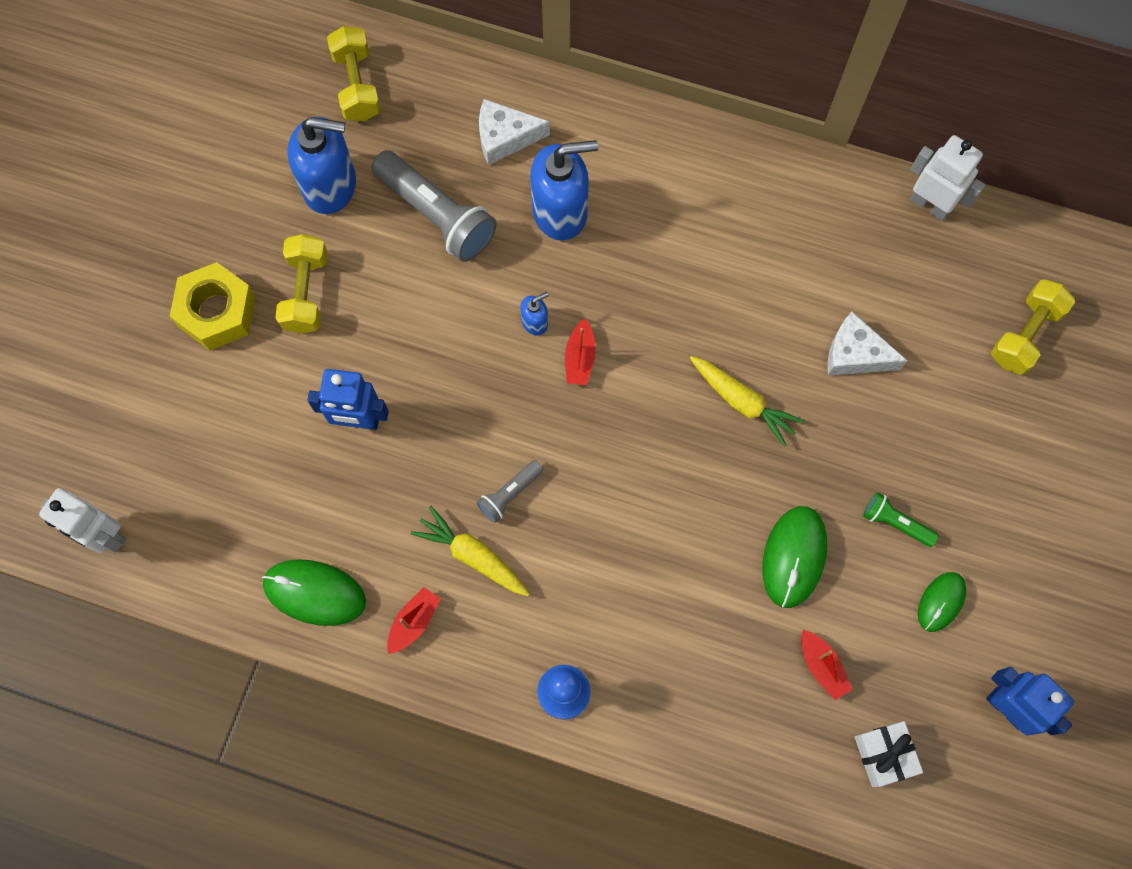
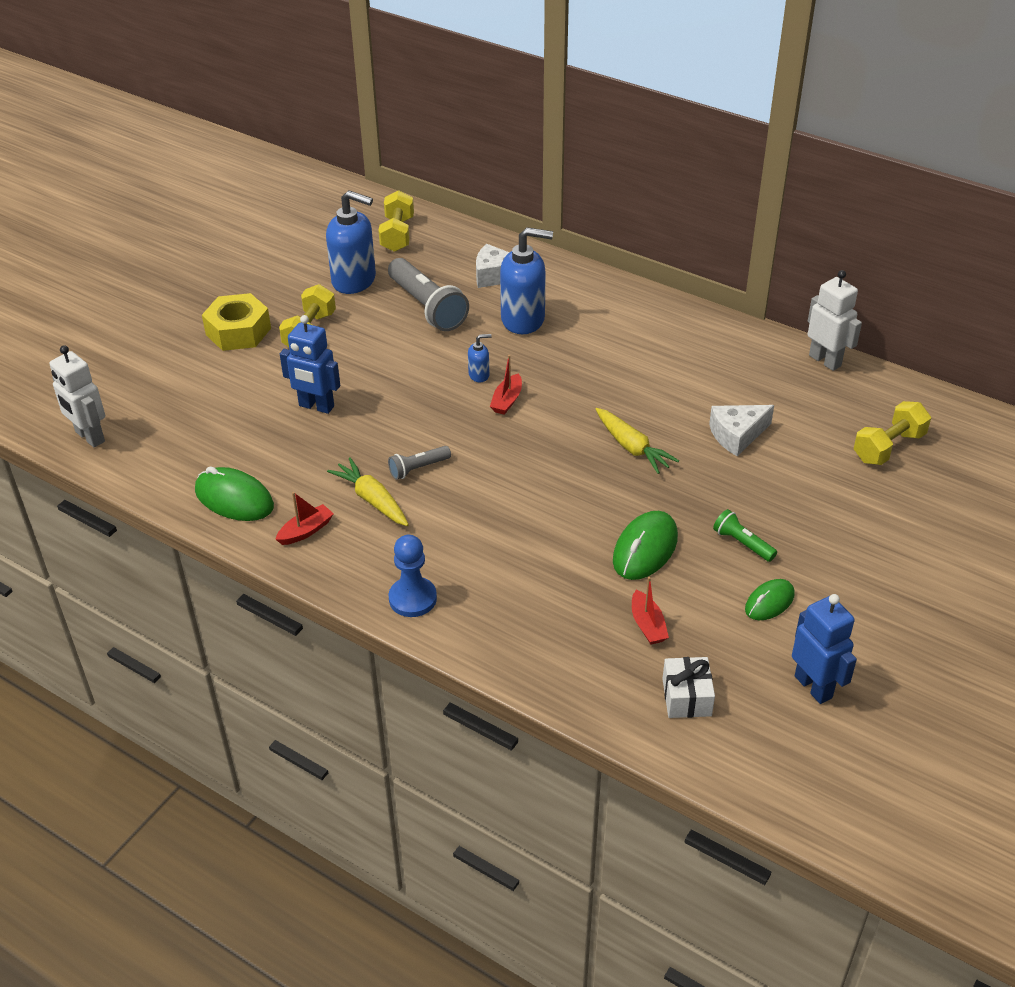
camera: 15 degrees right, 30 degrees down
(855, 354) = (737, 435): white cheese -> white cheese turned 60 degrees counterclockwise

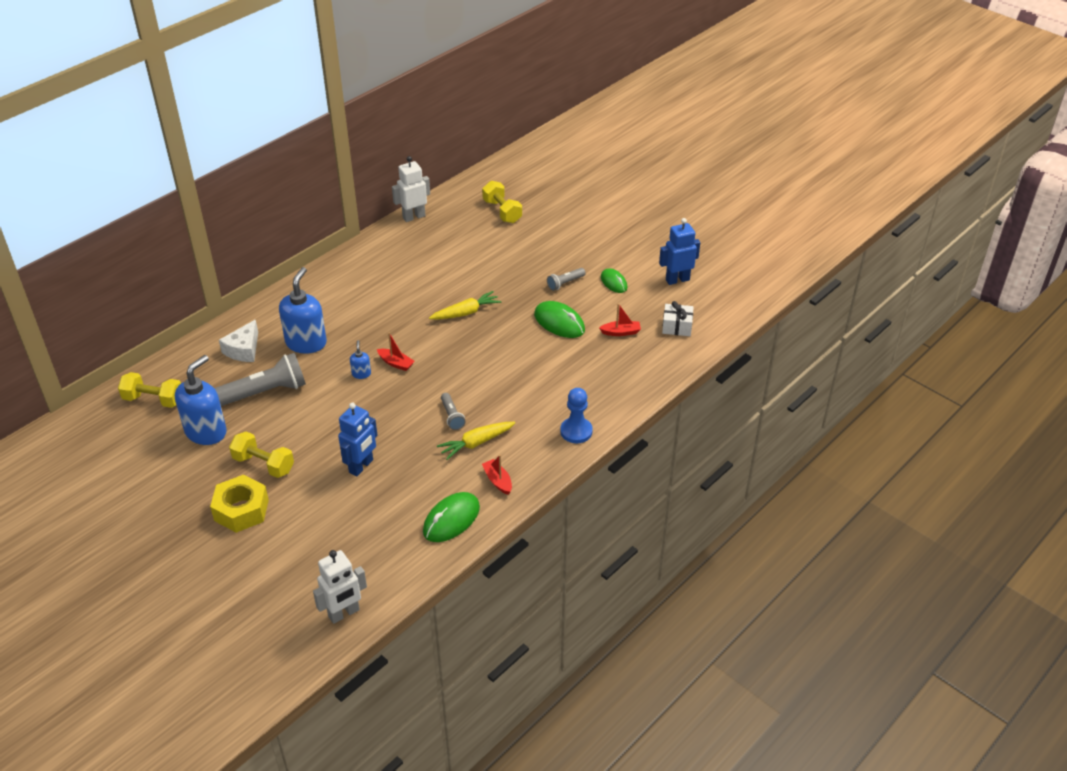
camera: 80 degrees left, 0 degrees up
(737, 435) = (470, 266): white cheese -> none
(742, 543) = (565, 283): green flashlight -> grey flashlight

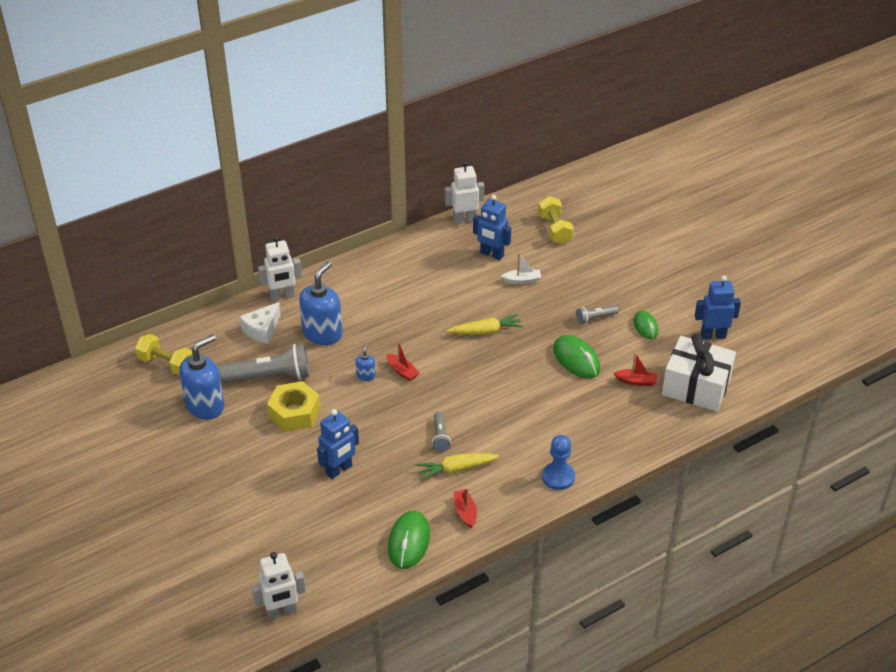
camera: 15 degrees right, 0 degrees up
(241, 510) = (216, 490): yellow nut -> yellow nut (294, 413)
(255, 315) = (282, 296): none -> white robot
(263, 464) = (249, 449): yellow dumbbell -> none
(449, 243) = (491, 254): none -> blue robot
(451, 520) = (409, 542): green mouse -> green mouse turned 45 degrees counterclockwise
(485, 261) = (522, 280): none -> white boat
(677, 327) = (696, 386): white gift -> white gift, size x1.94

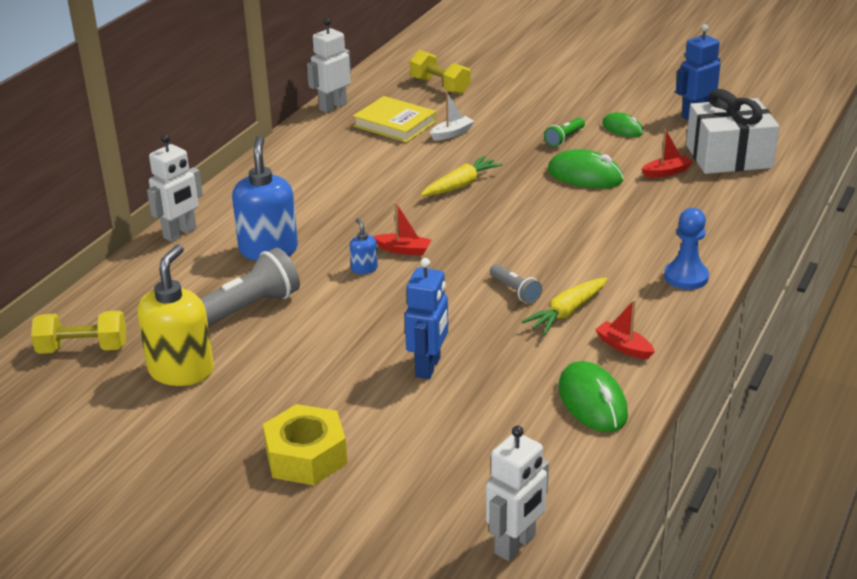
camera: 30 degrees left, 10 degrees down
(205, 406) = (181, 370): blue soap dispenser -> yellow soap dispenser
(262, 329) = (185, 271): white cheese -> none
(294, 413) = (311, 334): yellow nut -> yellow nut (306, 456)
(491, 254) = (395, 124): blue robot -> yellow book
(595, 318) = (564, 138): grey flashlight -> green flashlight

